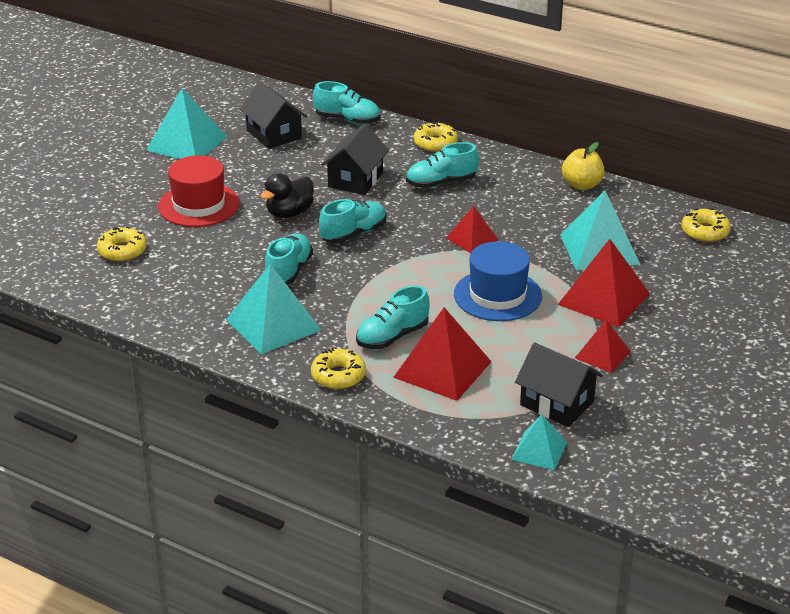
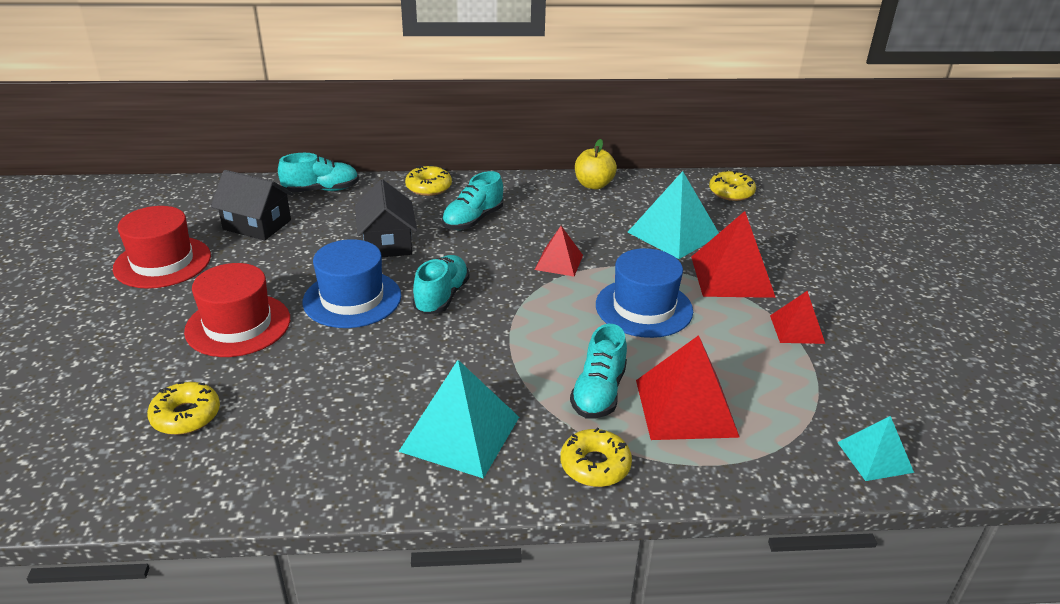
camera: 35 degrees left, 0 degrees up
(186, 143) = (162, 262): turquoise pyramid -> red hat
(289, 213) = (352, 299): black duck -> blue hat
(289, 271) = (414, 362): turquoise shoe -> none
(557, 403) = (824, 396): black house -> none

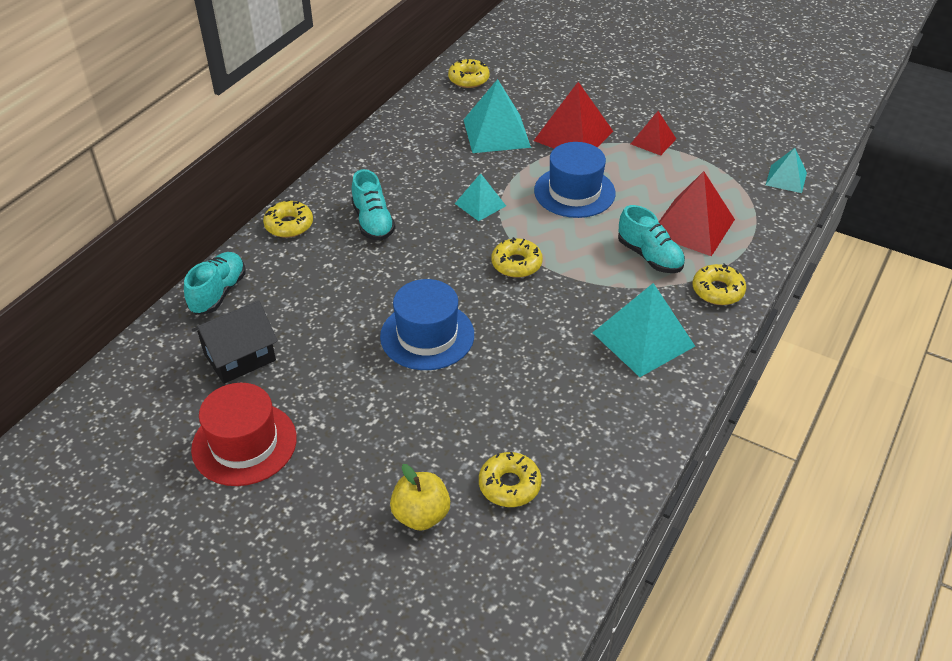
camera: 55 degrees left, 10 degrees up
(238, 325) = (404, 418): red hat -> none
(387, 243) = (359, 284): black house -> none
(441, 297) = (470, 284): turquoise shoe -> none
(496, 312) = (516, 264): none -> yellow donut
(559, 262) = (480, 204): red pyramid -> turquoise pyramid
(593, 185) = (386, 136): yellow apple -> yellow apple (421, 515)

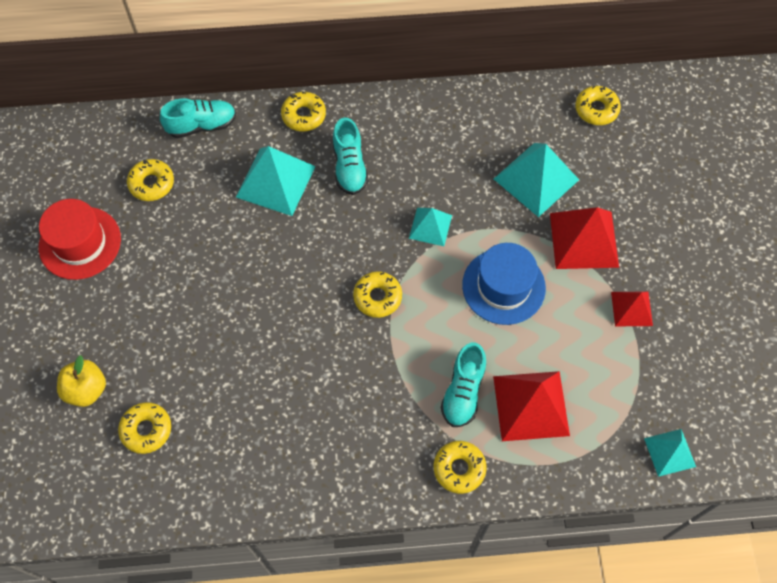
camera: 55 degrees right, 20 degrees up
(239, 357) = (152, 183): black house -> yellow donut
(373, 222) = (349, 167): turquoise shoe -> turquoise shoe turned 45 degrees counterclockwise
(427, 335) = (253, 285): blue hat -> none
(643, 339) = (357, 440): turquoise pyramid -> turquoise pyramid (276, 181)

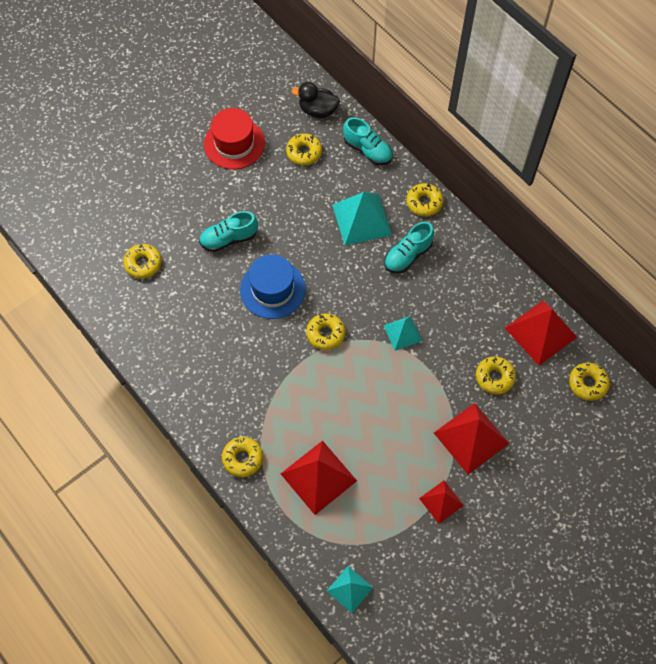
camera: 55 degrees right, 0 degrees up
(86, 389) = (145, 215): yellow apple -> none
(114, 139) = (318, 110): none -> black duck
(463, 392) = (297, 428): turquoise shoe -> turquoise shoe (229, 239)
(503, 286) = (393, 407): blue hat -> blue hat (272, 289)
(518, 111) = (541, 332): none -> red pyramid
(536, 179) = (494, 377): turquoise pyramid -> yellow donut

